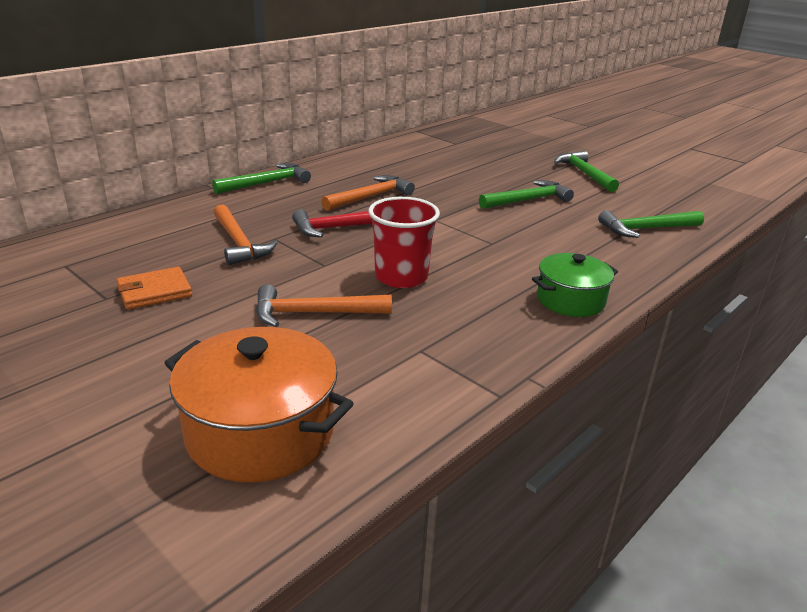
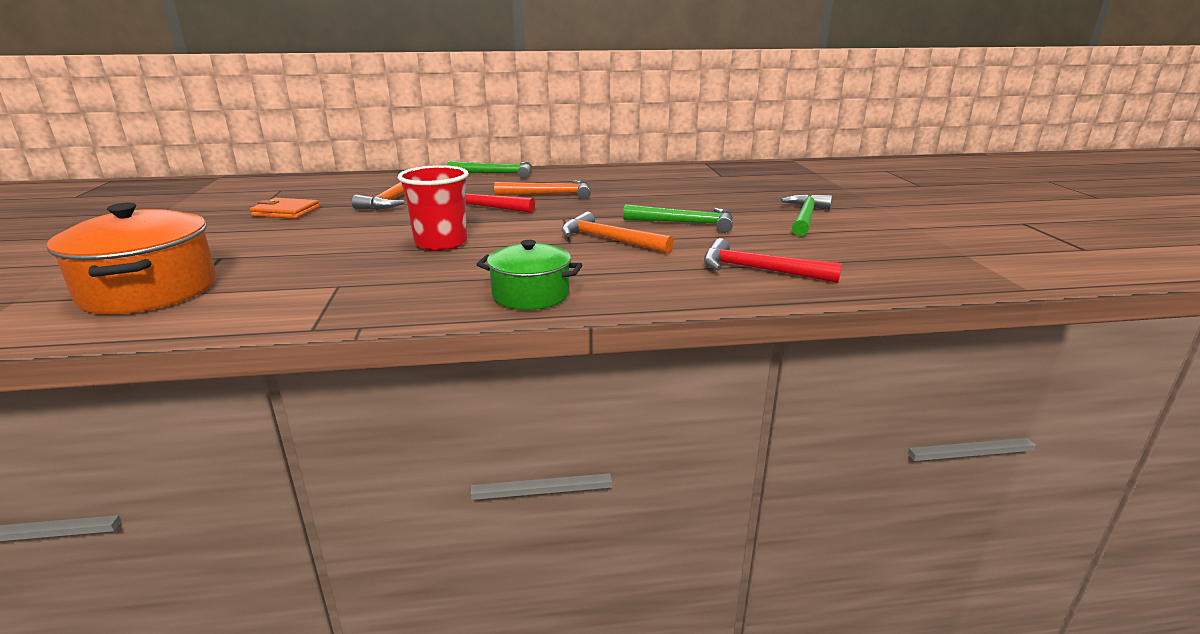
camera: 40 degrees right, 5 degrees down
(314, 313) = (333, 246): orange hammer -> orange hammer (609, 240)
(646, 229) = (759, 270): green hammer -> red hammer

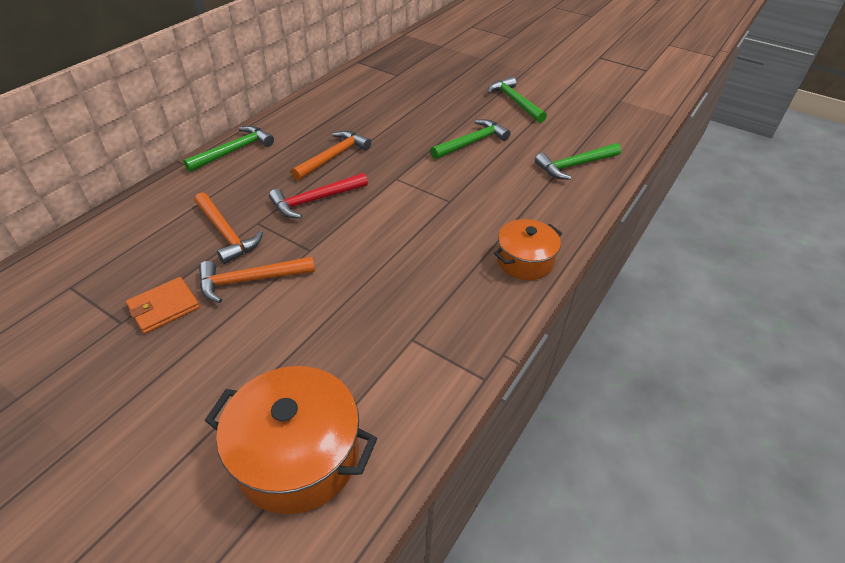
camera: 50 degrees left, 20 degrees up
(441, 243) = (379, 255): red cup -> none
(531, 295) = (524, 261): green pot -> orange pot
(609, 240) = (465, 184): orange hammer -> orange hammer (250, 280)
(759, 270) = (574, 165): red hammer -> green hammer

